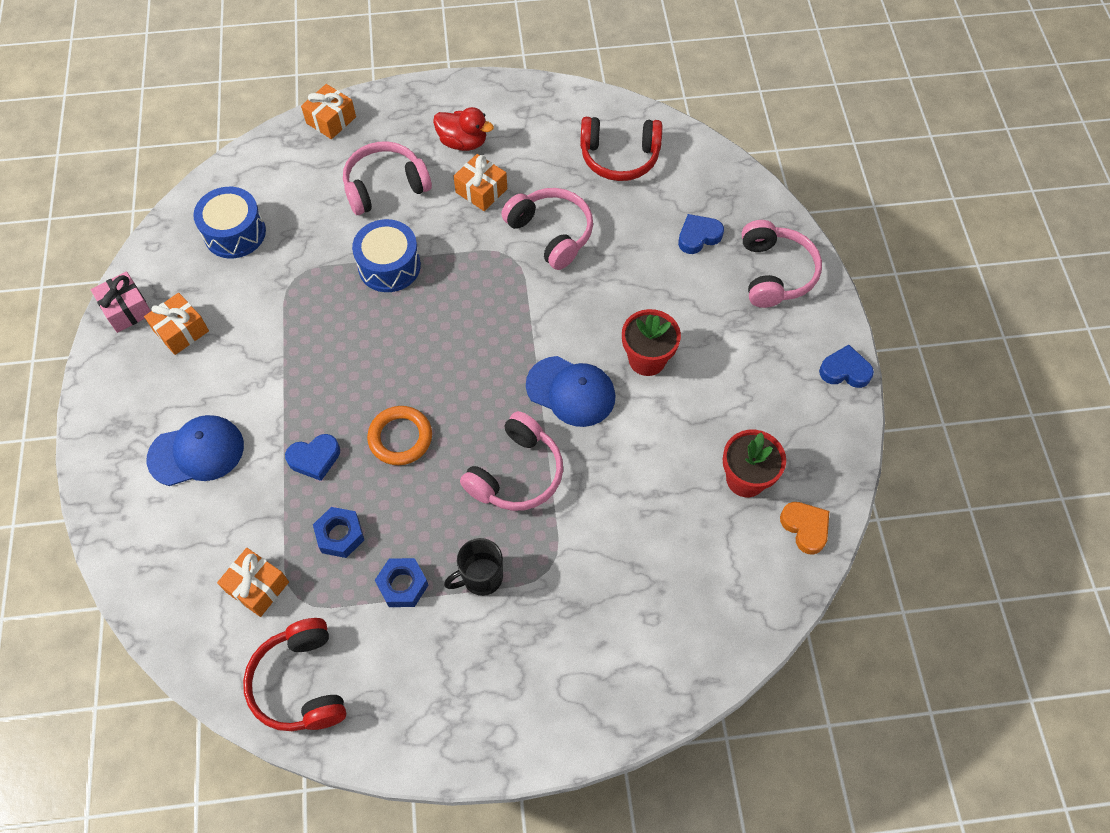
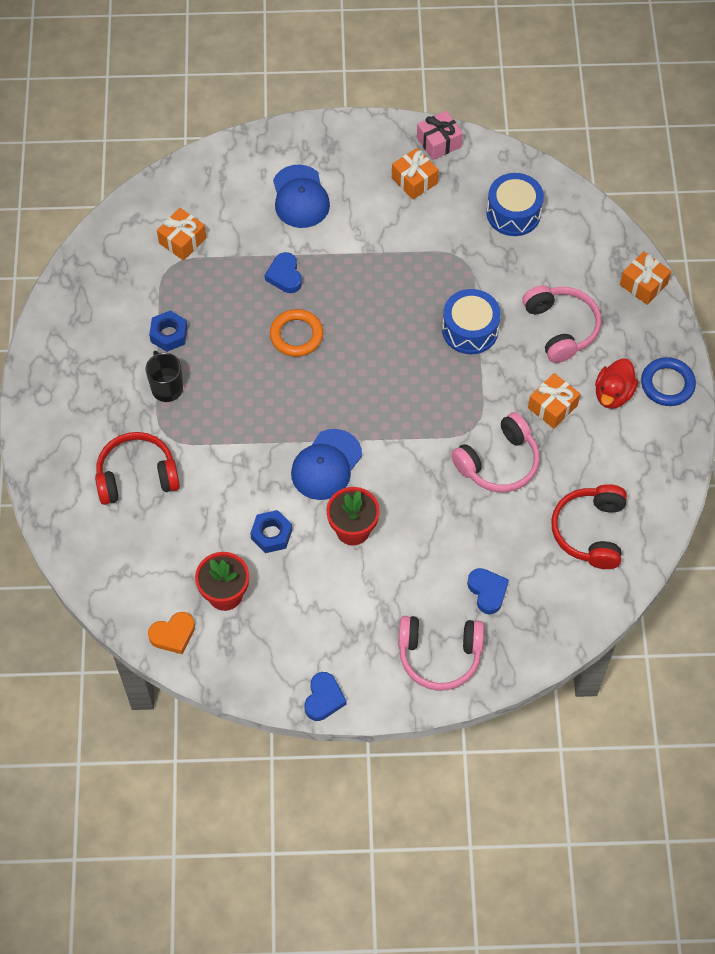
camera: 95 degrees right, 0 degrees up
(301, 683) = (105, 269): red headphones -> red headphones (137, 476)
(340, 535) = (216, 293): blue nut -> blue nut (271, 534)
(449, 101) = (667, 384): none -> blue ring
(516, 473) = (253, 418): pink headphones -> none

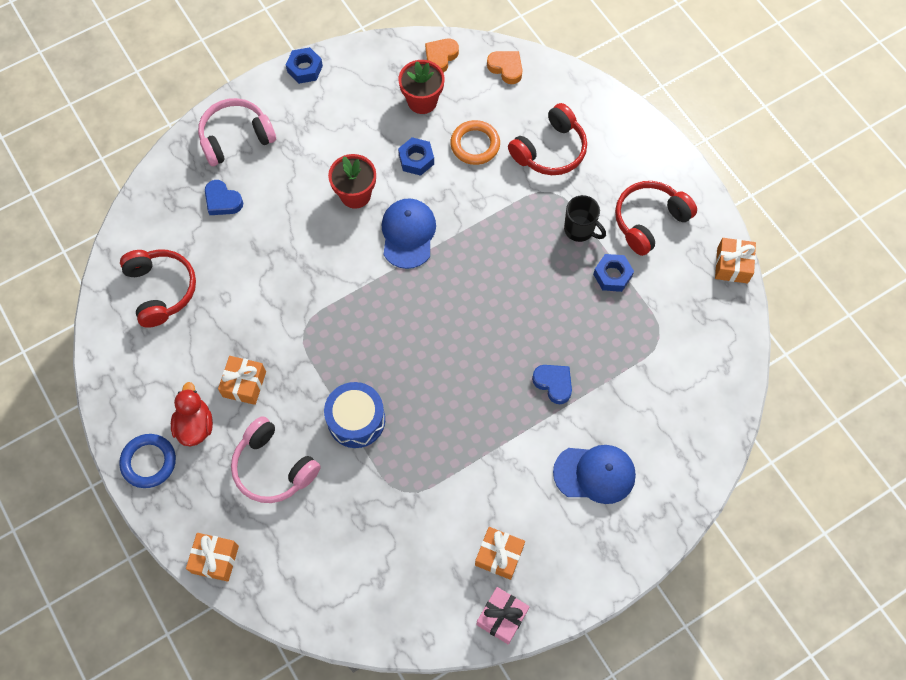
camera: 150 degrees right, 5 degrees up
(99, 363) = (649, 221): none -> red headphones
(116, 585) = (506, 68): none -> orange heart
(182, 241) = (667, 368): orange gift -> orange gift (732, 265)
(296, 335) = (505, 332): orange ring -> orange ring (475, 145)
(300, 197) = (595, 474): blue cap -> blue cap turned 135 degrees clockwise
(324, 699) = (305, 69): blue heart -> blue nut
(498, 462) = (266, 309): pink headphones -> none
(513, 213) = (381, 571): blue drum -> none

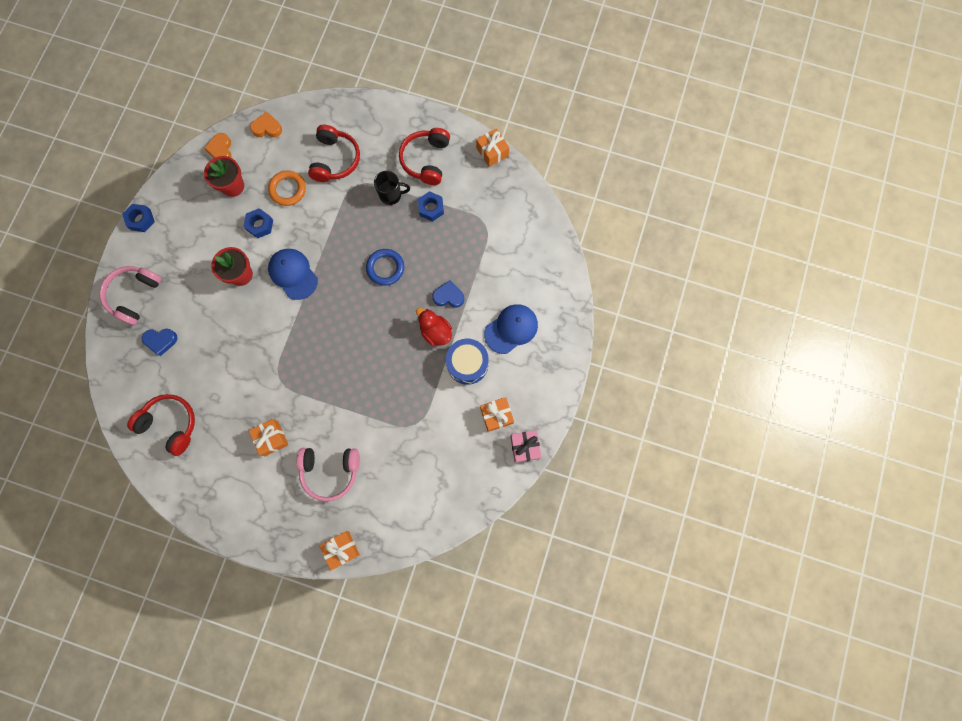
camera: 40 degrees left, 10 degrees up
(149, 462) = (254, 528): blue ring -> blue ring (385, 268)
(195, 425) = (263, 485): red duck -> red duck (435, 332)
(356, 420) = (355, 406): blue drum -> blue drum (467, 364)

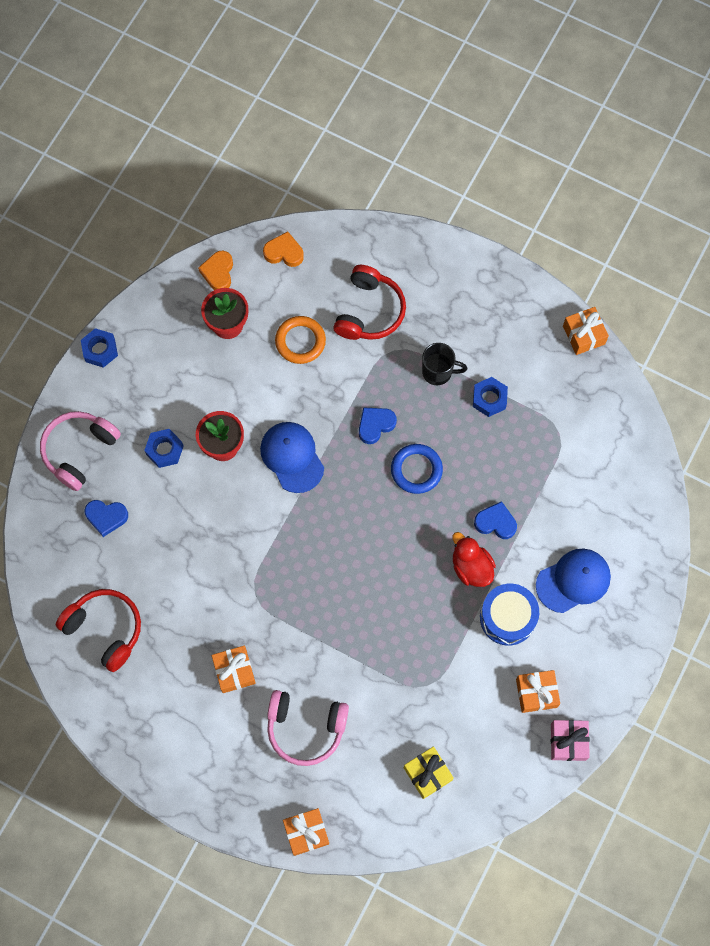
camera: 10 degrees right, 5 degrees down
(260, 225) = (256, 383): blue nut -> blue nut (164, 450)
(351, 241) = (375, 425): none -> blue heart
(425, 489) = (427, 774): none -> yellow gift
(426, 160) = (492, 332): red headphones -> none

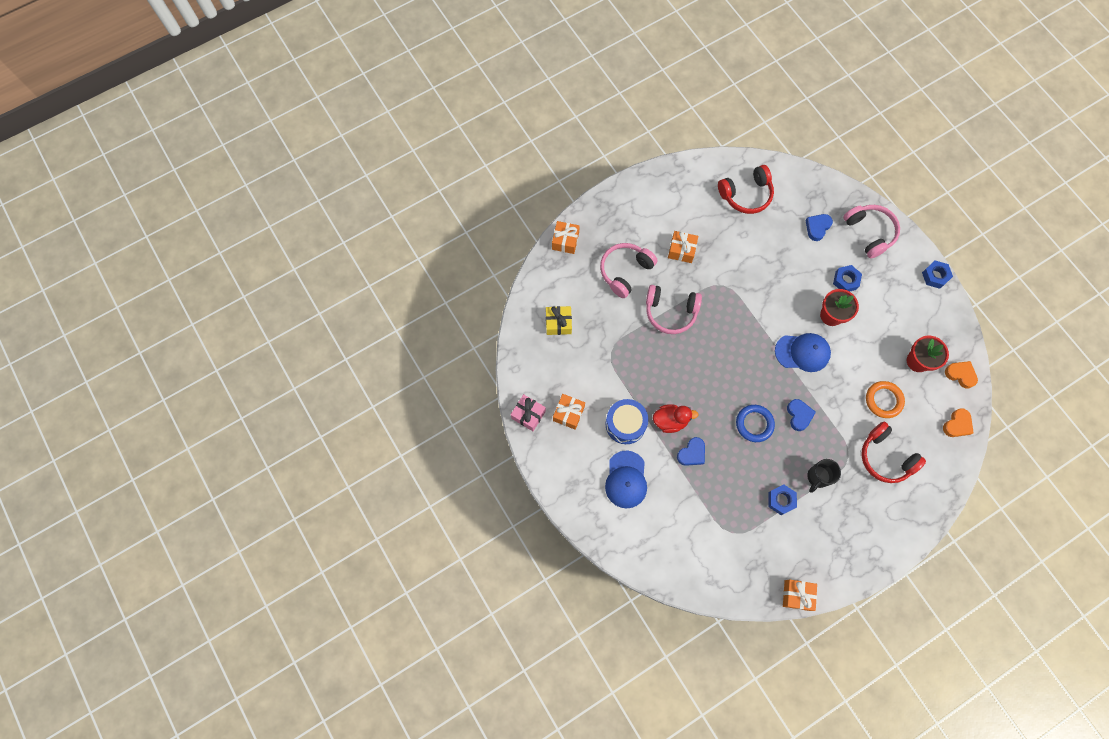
camera: 120 degrees right, 0 degrees up
(329, 640) = (670, 312): none -> pink headphones

